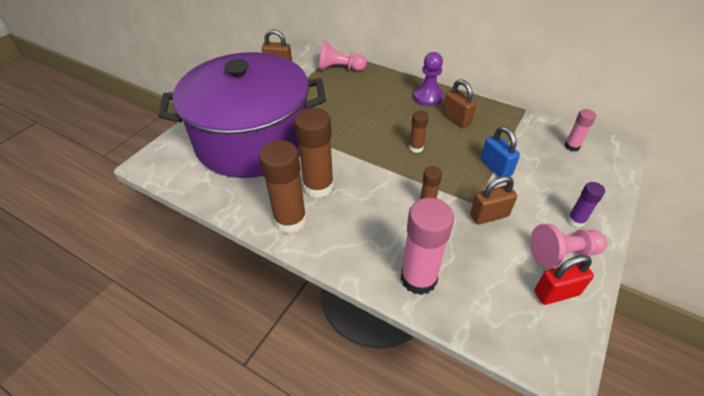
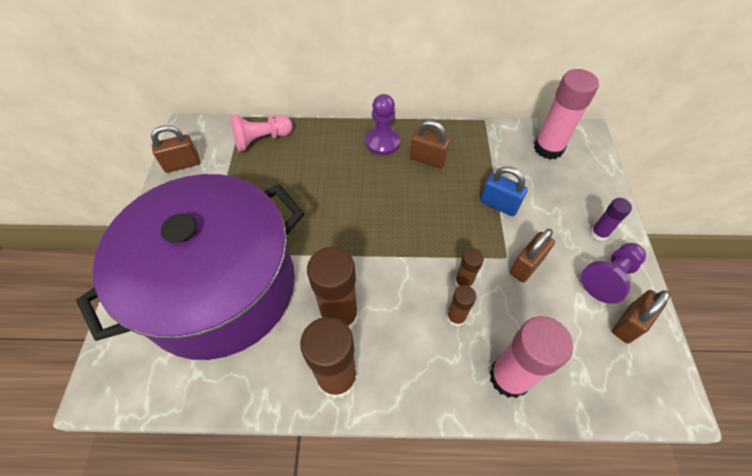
camera: 30 degrees left, 10 degrees up
(416, 148) = (410, 214): brown glue stick -> brown glue stick (456, 317)
(556, 293) = (628, 324): red padlock -> brown padlock
(562, 253) = (609, 277): pink pawn -> purple pawn
(572, 146) = (548, 148): pink glue stick -> pink glue stick, size x1.93

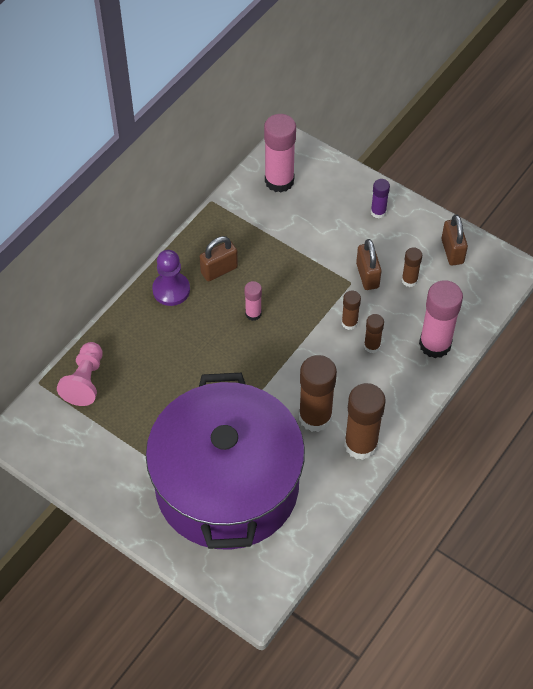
camera: 55 degrees left, 0 degrees up
(182, 164) = (61, 459): brown padlock -> none
(408, 205) = (253, 314): none -> pink glue stick
(499, 205) = (304, 254): blue padlock -> none
(557, 305) = (409, 280): none -> brown glue stick
(609, 277) = (414, 234): purple pawn -> none

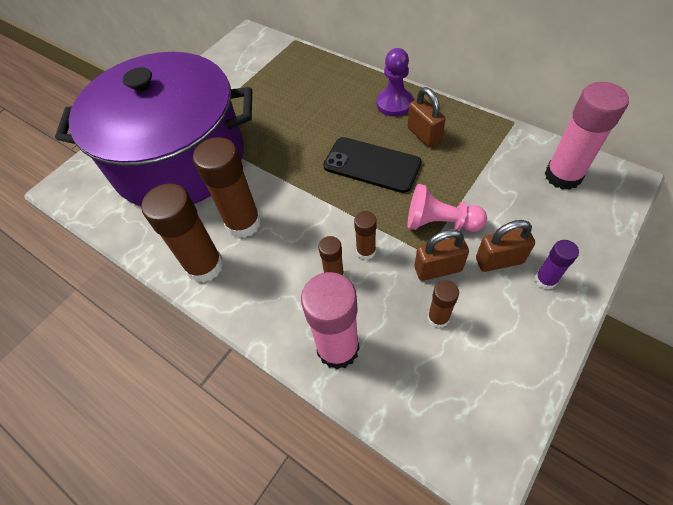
camera: 95 degrees right, 0 degrees up
(85, 381) = (295, 63): pink pawn -> pink pawn (440, 223)
(253, 314) = (372, 165): pink glue stick -> black phone
(452, 251) = (499, 376): brown padlock -> brown padlock (499, 260)

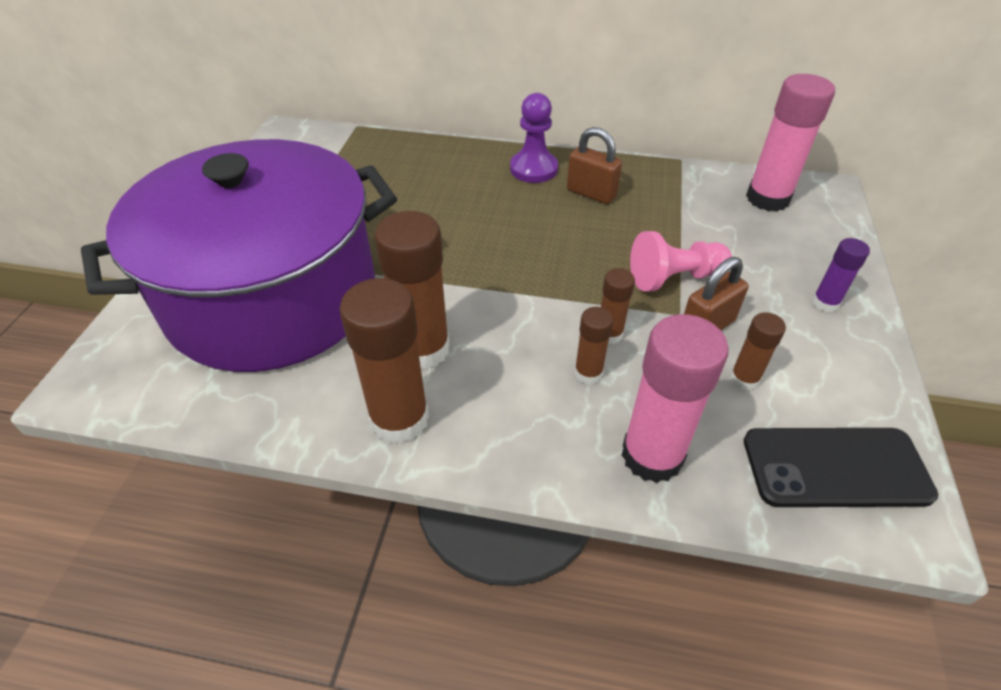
camera: 30 degrees left, 10 degrees down
(372, 165) = (551, 238): black phone -> black phone (835, 467)
(499, 260) = (765, 298): brown padlock -> none

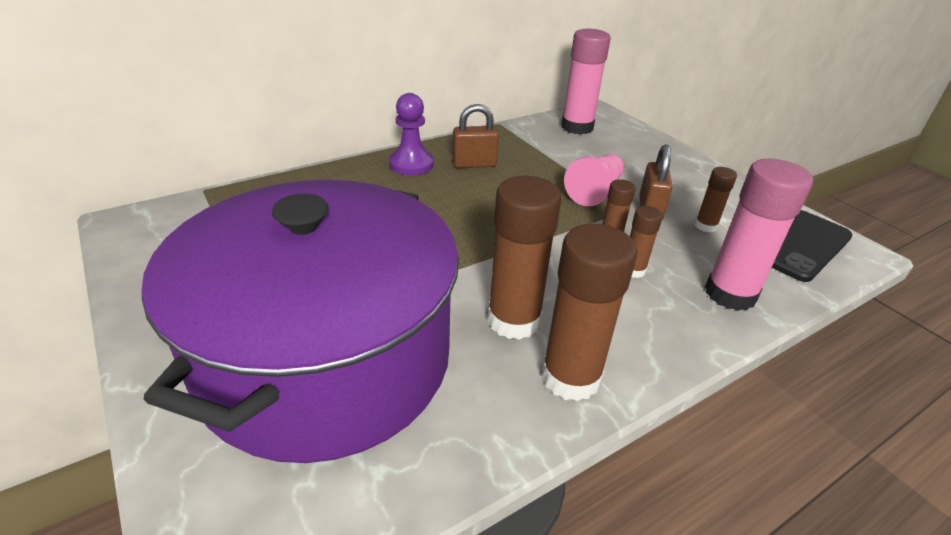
camera: 45 degrees left, 10 degrees down
(825, 303) = (680, 168): purple glue stick -> none

